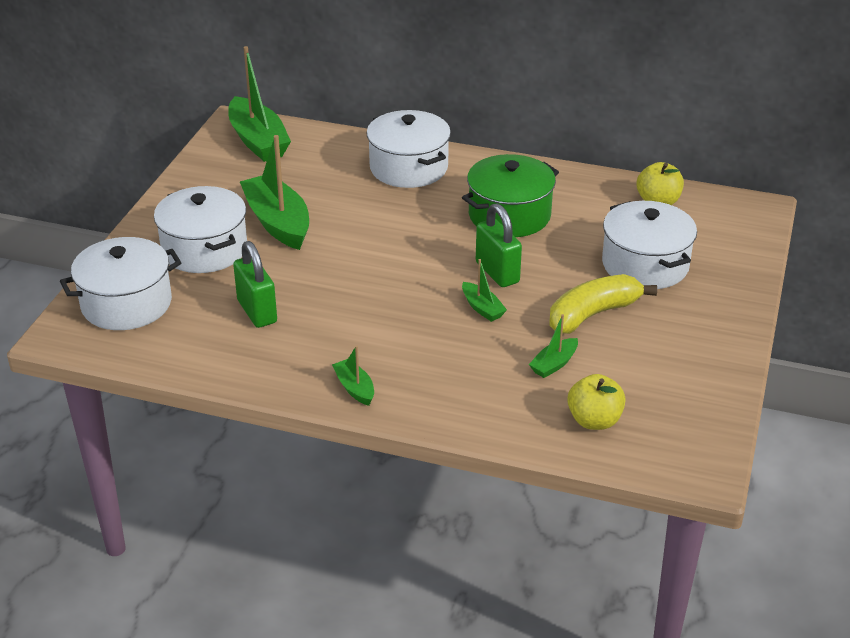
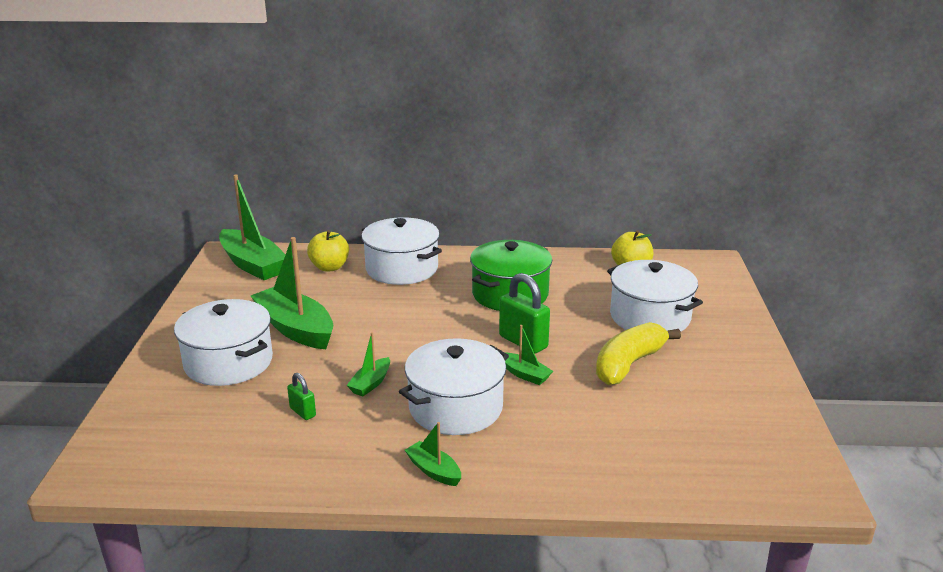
camera: 15 degrees left, 10 degrees down
(126, 304) = (158, 426): white pot -> white pot (455, 407)
(257, 311) = (302, 412): green padlock -> green padlock, size x0.53
(554, 364) = (618, 414): green boat -> green boat (370, 383)
(594, 420) = (686, 460): yellow apple -> yellow apple (329, 267)

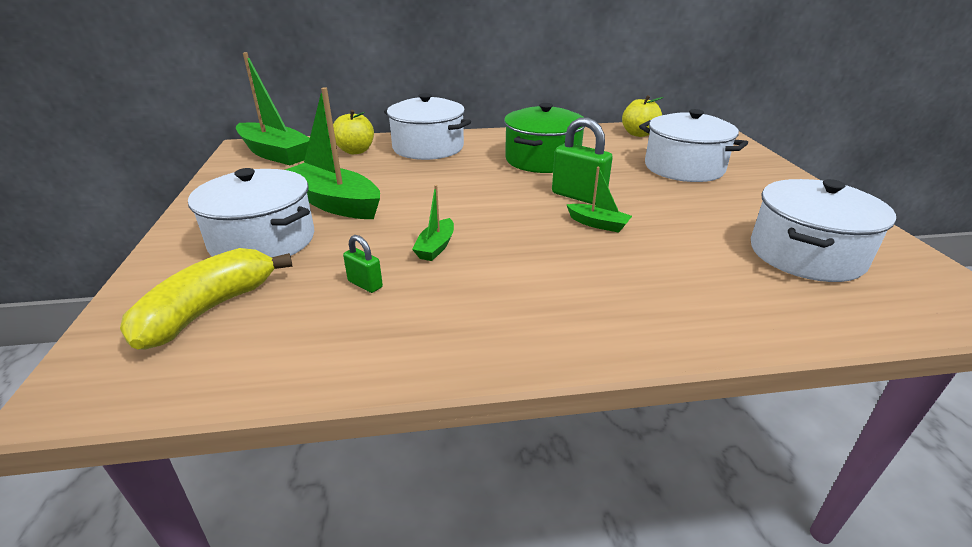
camera: 10 degrees left, 5 degrees up
(434, 471) = (552, 335): green boat -> none
(455, 407) = (542, 262): white pot -> white pot (806, 254)
(628, 364) = (694, 206): yellow banana -> yellow banana (209, 310)

